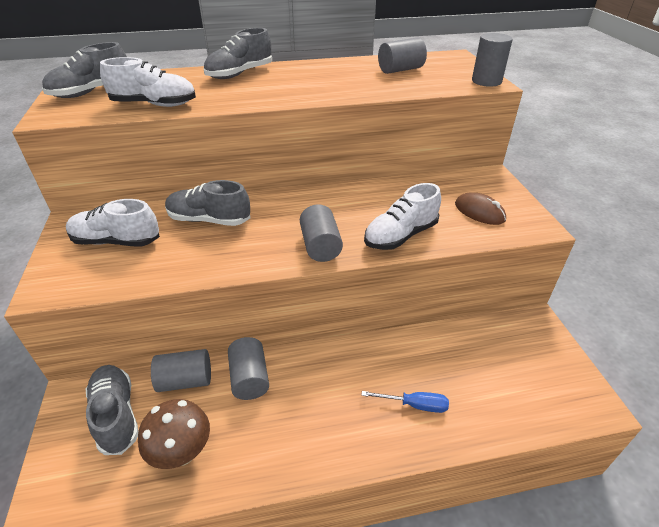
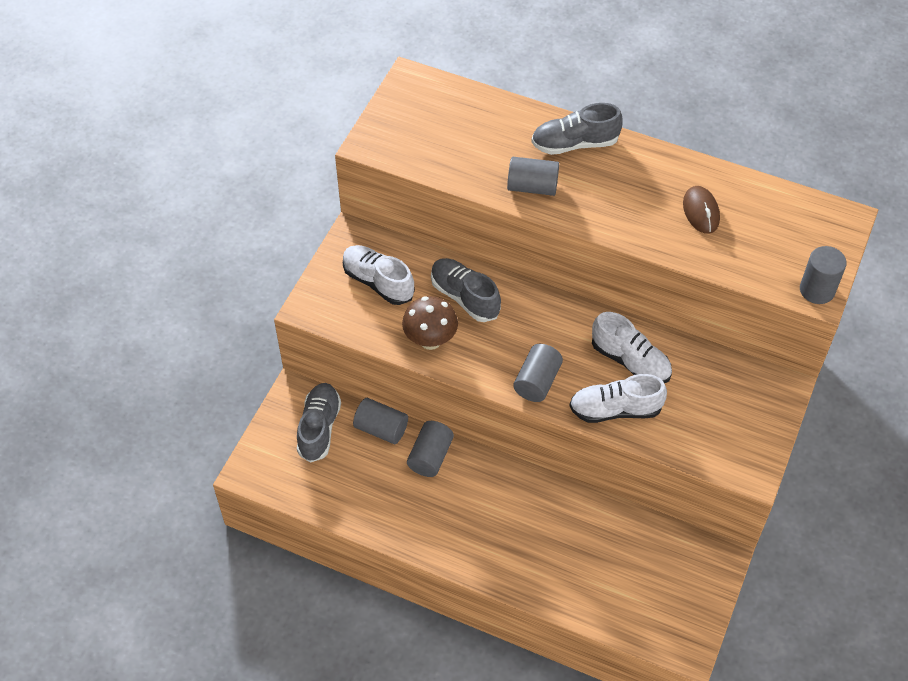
camera: 35 degrees right, 15 degrees up
(92, 92) = (420, 113): grey shoe -> none
(154, 104) = (463, 167): white shoe -> white shoe (630, 361)
(182, 452) = (350, 485): brown mushroom -> brown mushroom (430, 340)
(400, 70) = (748, 219): grey cylinder -> grey cylinder (532, 187)
(414, 405) = (541, 556): blue screwdriver -> none
(479, 212) = (716, 425): brown mouse -> brown mouse (701, 212)

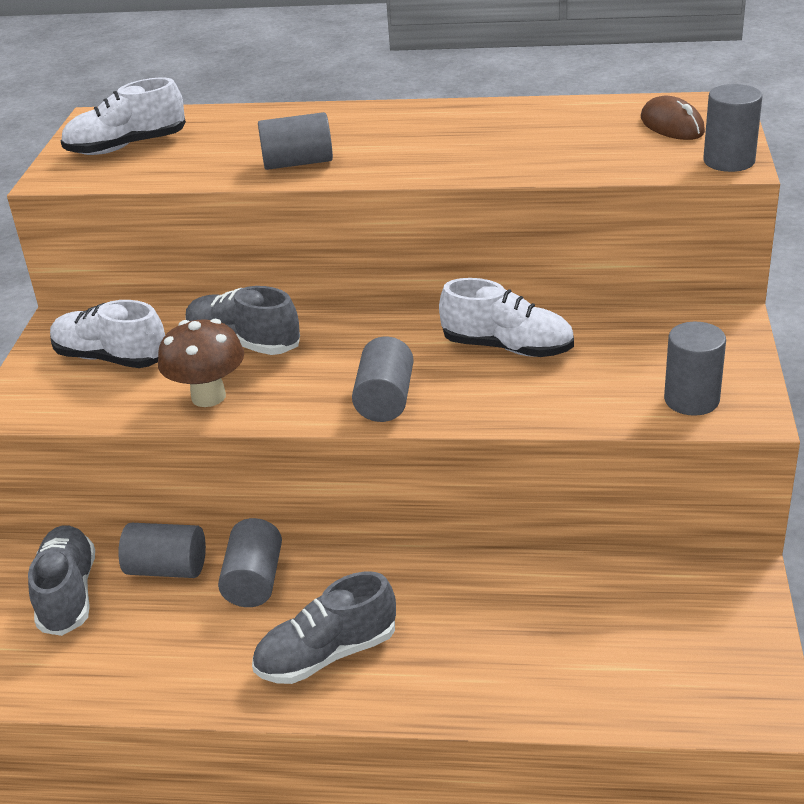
camera: 15 degrees left, 20 degrees down
(574, 144) = (338, 121): grey shoe -> grey shoe (327, 654)
(615, 410) = (513, 400): white shoe -> white shoe (127, 147)
(701, 212) = (533, 136): brown mouse -> brown mouse (672, 125)
(724, 448) = (691, 400): none -> grey cylinder

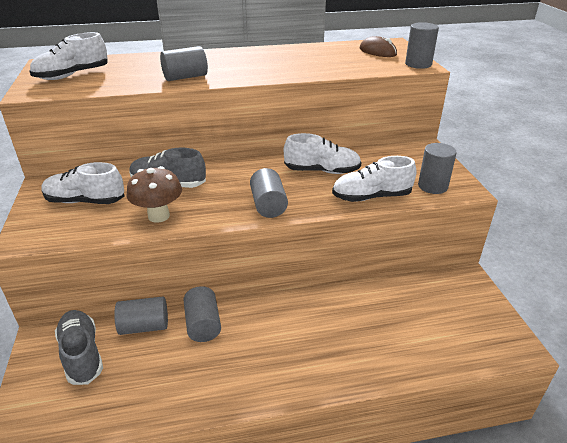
camera: 20 degrees left, 0 degrees up
(327, 654) = (266, 362): grey shoe -> none
(567, 406) = (371, 197): none -> white shoe

